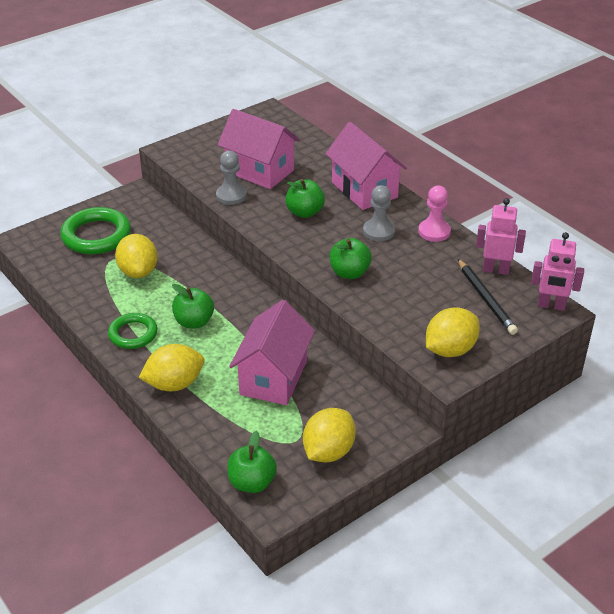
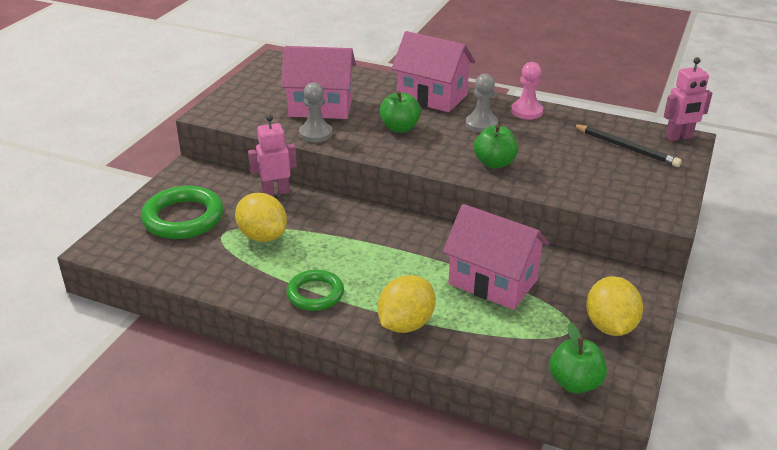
camera: 30 degrees left, 5 degrees down
(194, 322) = (366, 261): green apple -> none
(273, 377) = (492, 282): pink house -> pink house turned 45 degrees counterclockwise
(450, 350) = (646, 195): yellow lemon -> none
(495, 270) = (607, 125): pink robot -> pink robot (275, 192)

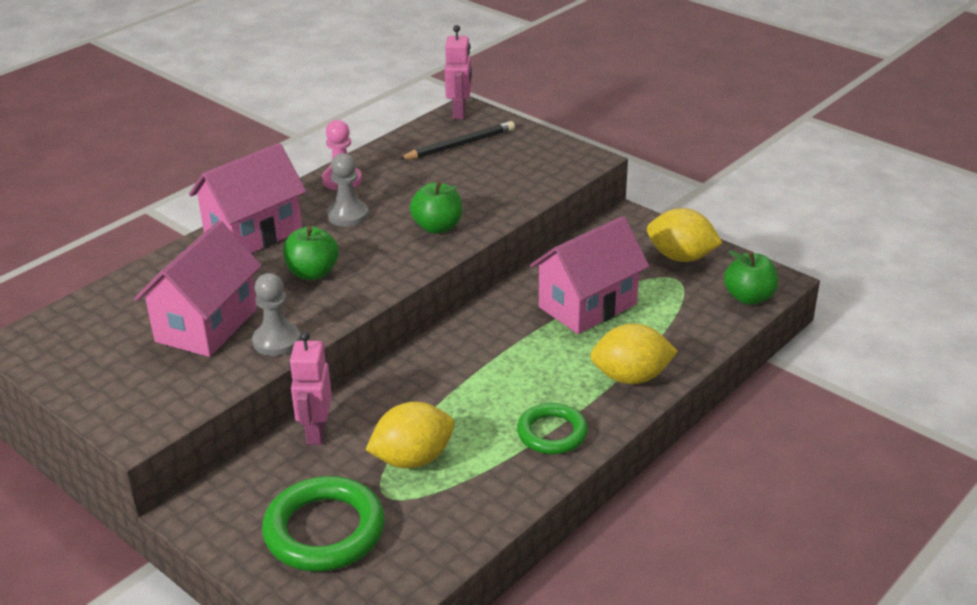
camera: 70 degrees left, 0 degrees up
(405, 324) = (631, 377): yellow lemon -> yellow lemon turned 60 degrees counterclockwise

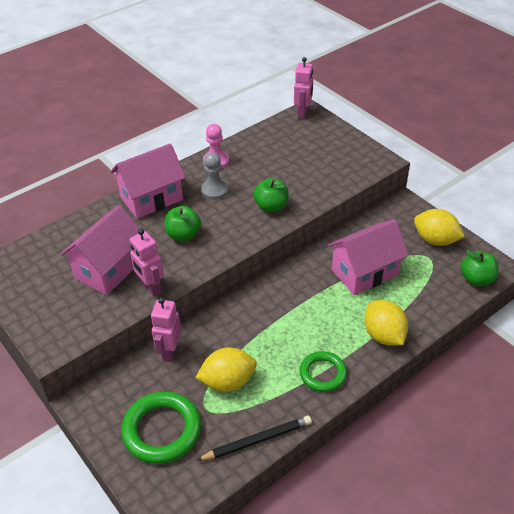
camera: 10 degrees right, 10 degrees up
(276, 341) = (151, 287): grey pawn -> pink robot
(460, 145) = (298, 140): black pencil -> black pencil (257, 440)
(631, 377) = (383, 335): yellow lemon -> yellow lemon turned 60 degrees clockwise

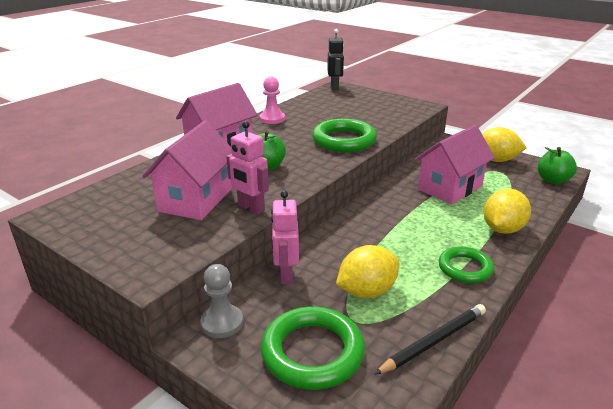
camera: 15 degrees left, 15 degrees down
(214, 190) = (281, 136): grey pawn -> grey pawn (222, 322)
(271, 207) = (344, 140): green apple -> green ring
(303, 113) = (335, 87): pink robot -> black robot
(383, 335) = (502, 229): yellow lemon -> yellow lemon turned 75 degrees clockwise

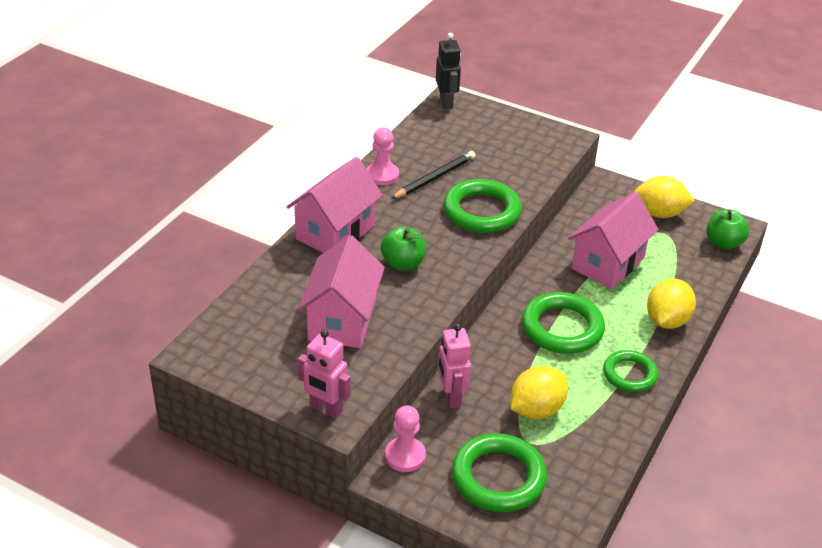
camera: 10 degrees left, 10 degrees up
(222, 322) = (405, 456): grey pawn -> pink pawn
(251, 208) = (406, 327): pink robot -> pink robot (325, 409)
(403, 229) = (562, 328): none -> green ring
(434, 341) = (606, 457): black pencil -> black pencil (435, 178)

